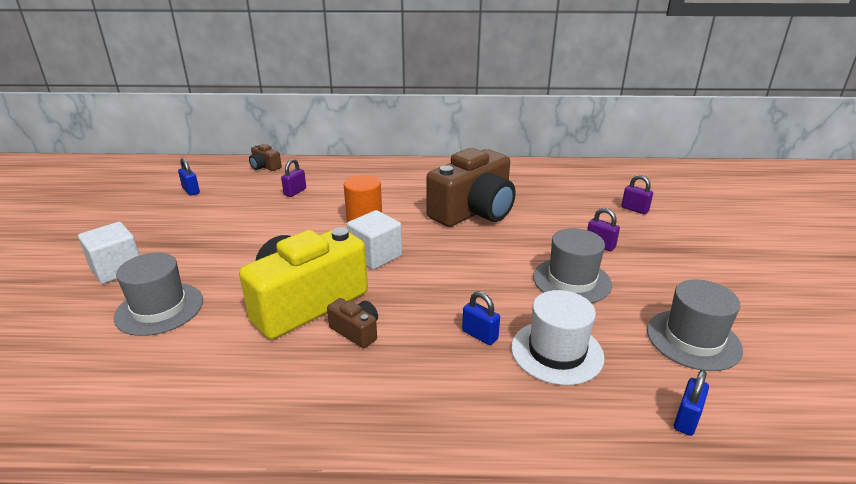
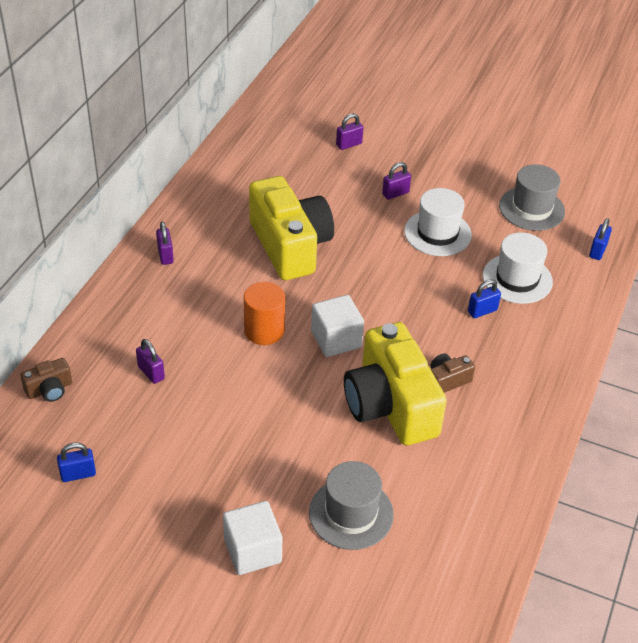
camera: 70 degrees left, 15 degrees up
(417, 171) = (165, 255): none -> purple padlock
(473, 211) = (290, 245): brown camera -> yellow camera
(571, 280) = (437, 233): grey hat -> white hat
(686, 419) = (597, 251): blue padlock -> blue padlock turned 60 degrees clockwise

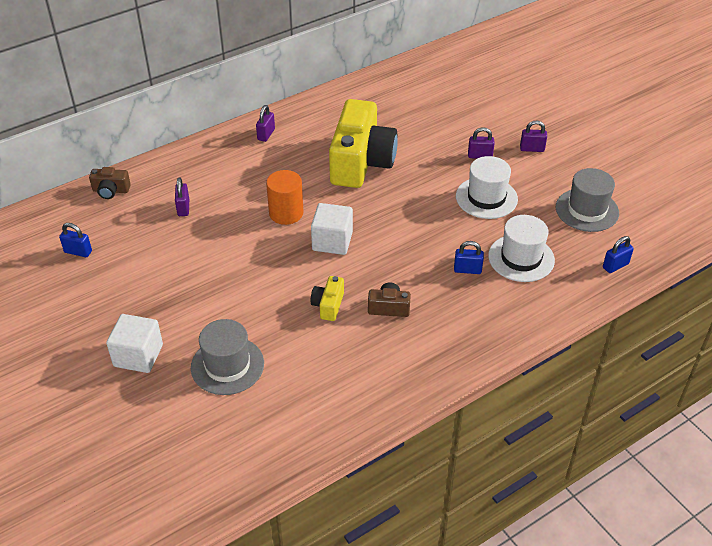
camera: 35 degrees right, 0 degrees up
(349, 144) = (476, 107): purple padlock -> purple padlock (532, 149)
(390, 405) = (328, 305): yellow camera -> yellow camera, size x0.42

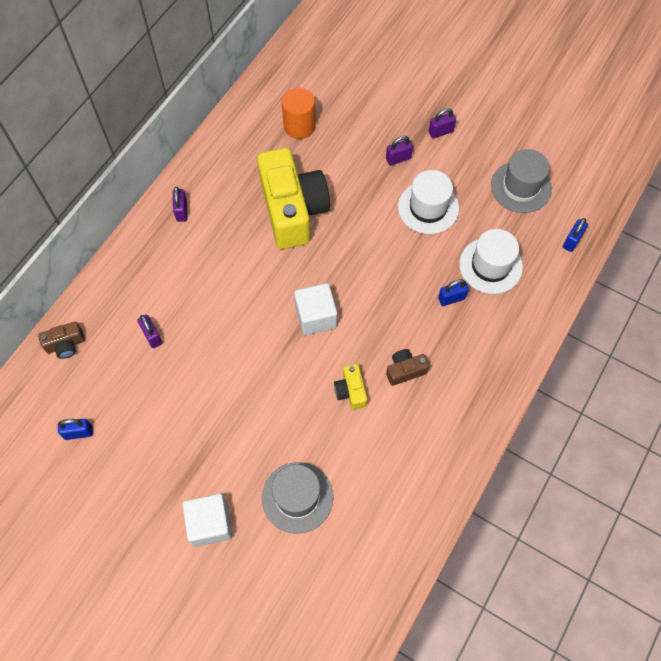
camera: 25 degrees left, 20 degrees up
(286, 213) = (255, 301): orange cylinder -> orange cylinder (299, 126)

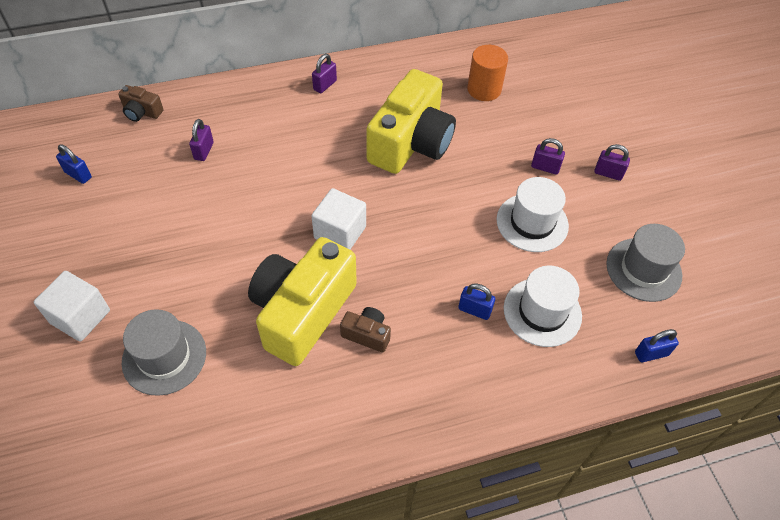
camera: 40 degrees right, 10 degrees down
(351, 391) = (302, 312): yellow camera -> yellow camera, size x2.38

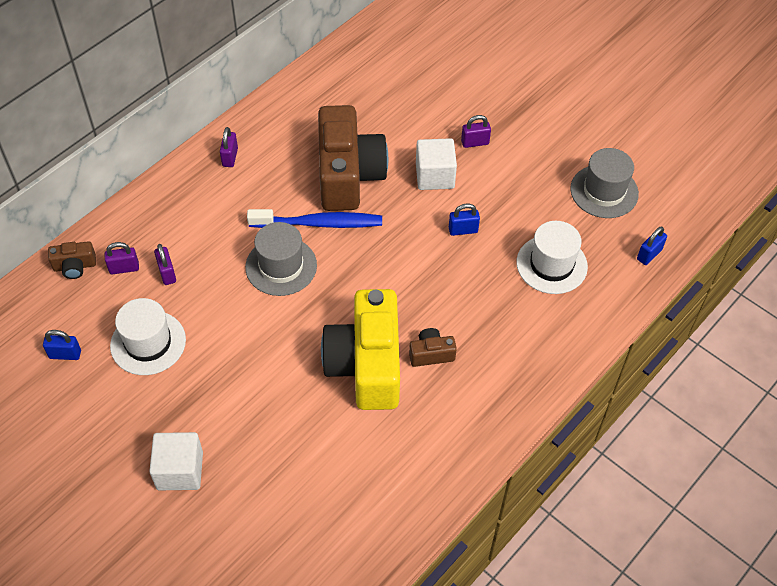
camera: 30 degrees left, 0 degrees up
(164, 357) = (281, 461): grey hat -> grey hat (281, 266)
(340, 232) = (347, 283): white cube -> white cube (435, 176)
(356, 171) = (319, 223): none -> blue toothbrush
(411, 143) = (348, 175): yellow camera -> brown camera
(474, 310) = (500, 290): blue padlock -> blue padlock (463, 230)
(484, 89) = (376, 95): orange cylinder -> none
(532, 222) = (496, 196): white hat -> white hat (148, 343)
(608, 173) = (528, 123): purple padlock -> purple padlock (124, 268)

